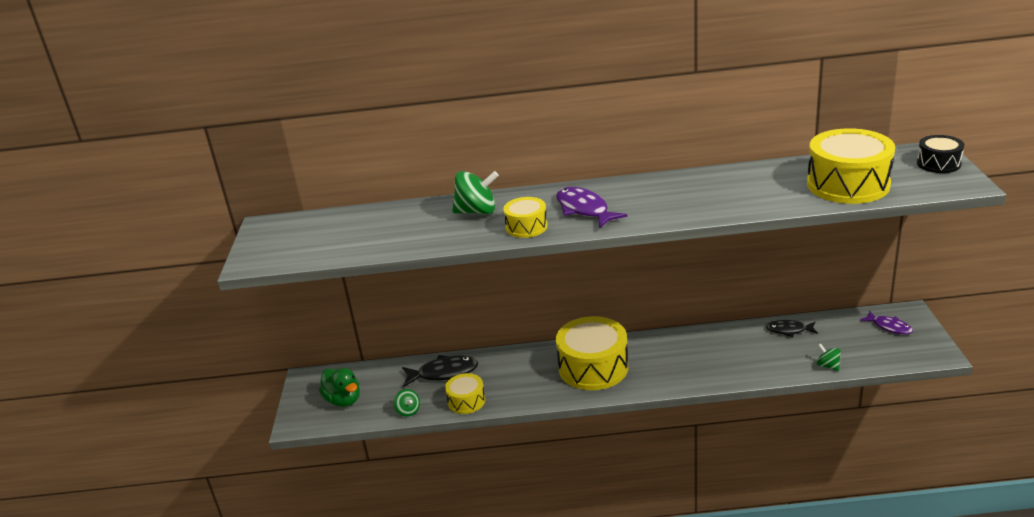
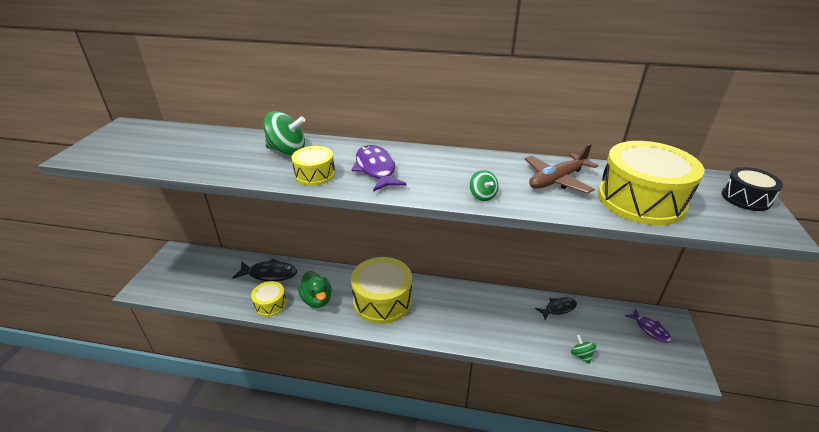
camera: 10 degrees right, 5 degrees up
(343, 400) = (186, 278): green duck -> green duck (317, 300)
(408, 411) = (224, 301): green spinning top -> green spinning top (482, 196)
(765, 183) = (557, 180): none -> brown plane
(789, 330) = (558, 308): black fish -> black fish turned 135 degrees clockwise

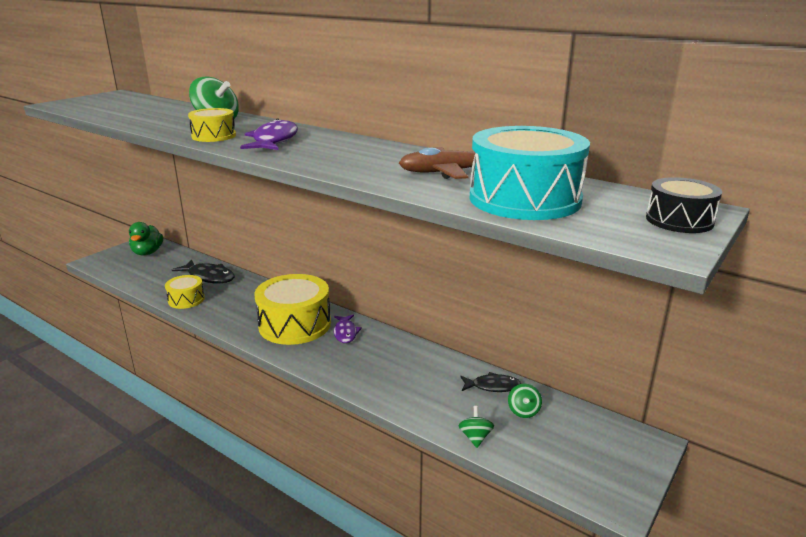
camera: 25 degrees right, 10 degrees down
(317, 300) = (231, 307): green duck -> green duck (147, 252)
(482, 196) = (345, 169): green spinning top -> green spinning top (523, 411)
(641, 200) = (524, 199): yellow drum -> turquoise drum
(650, 329) = (602, 443): purple fish -> purple fish (345, 333)

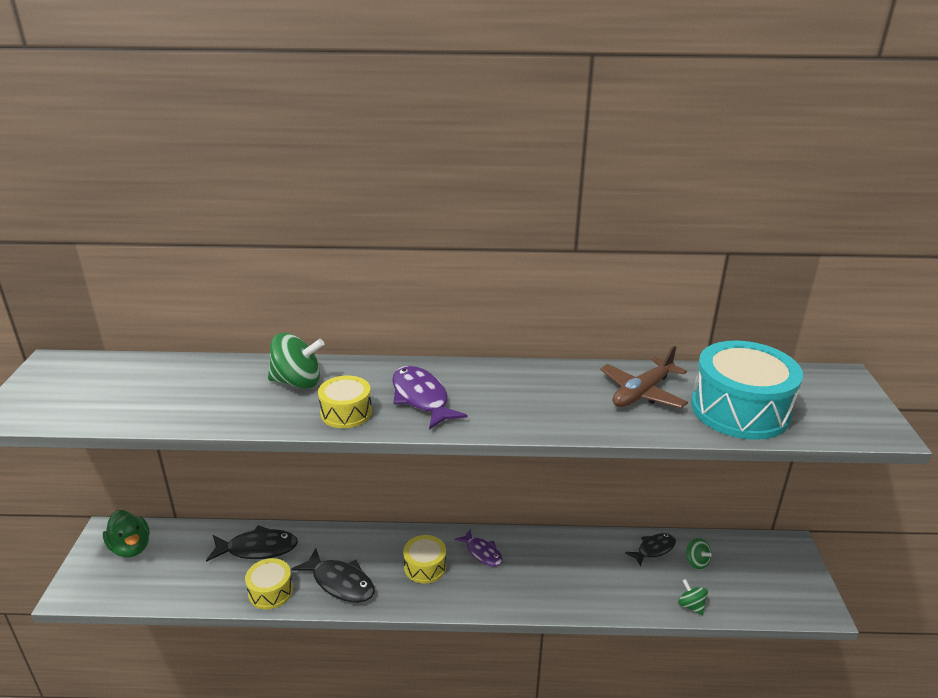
camera: 35 degrees left, 5 degrees up
(230, 311) = (340, 583): none -> black fish
(295, 324) = (425, 567): yellow drum -> yellow drum, size x0.53
(679, 220) = (851, 396): black drum -> none

